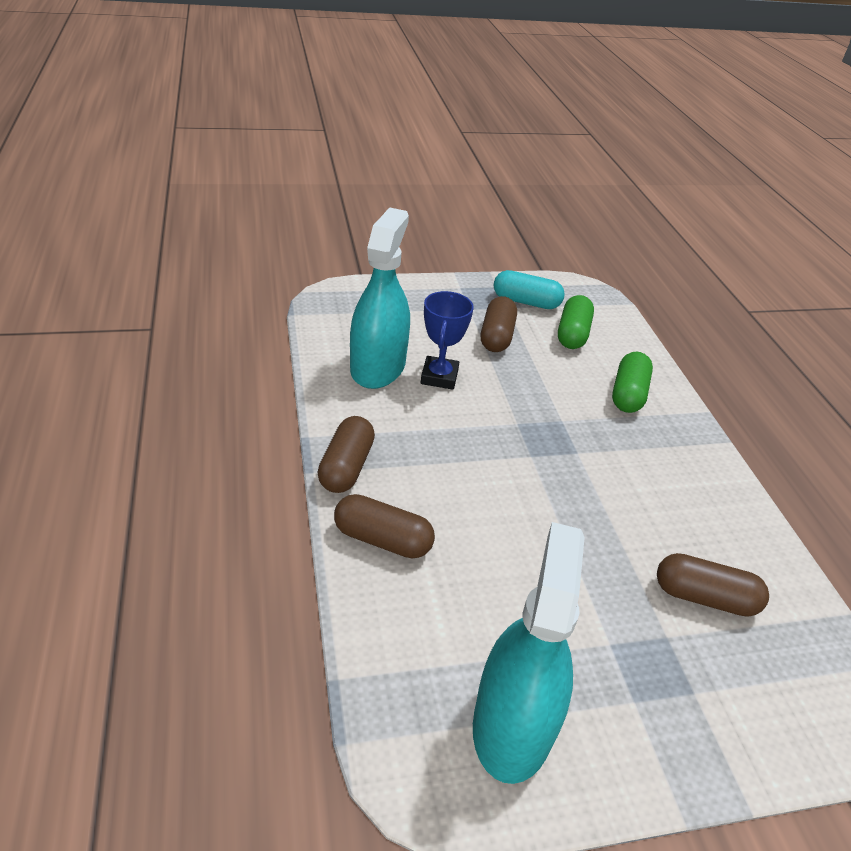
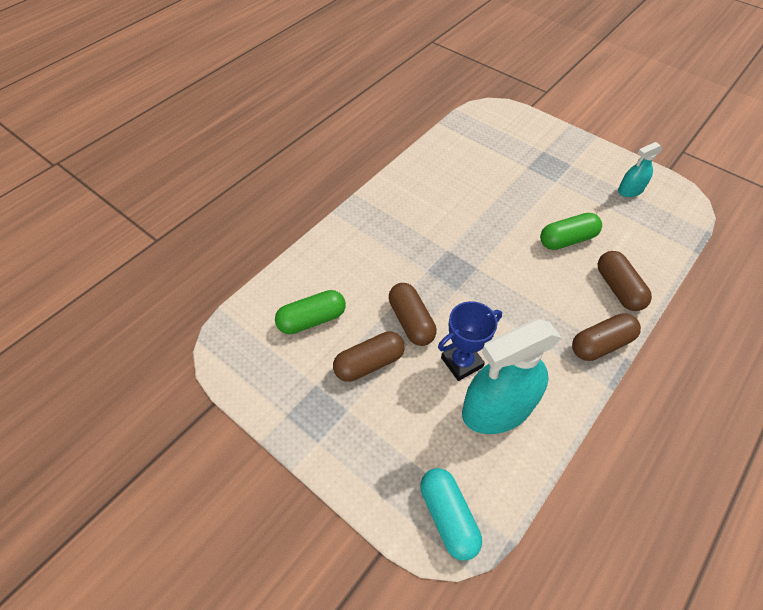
camera: 125 degrees left, 15 degrees up
(512, 725) = (630, 190): turquoise spray bottle -> turquoise spray bottle, size x0.50
(526, 302) = (292, 377): turquoise capsule -> turquoise capsule (448, 516)
(628, 394) = (358, 254): green capsule -> green capsule (567, 240)
(704, 597) = (489, 164): brown capsule -> brown capsule (411, 321)

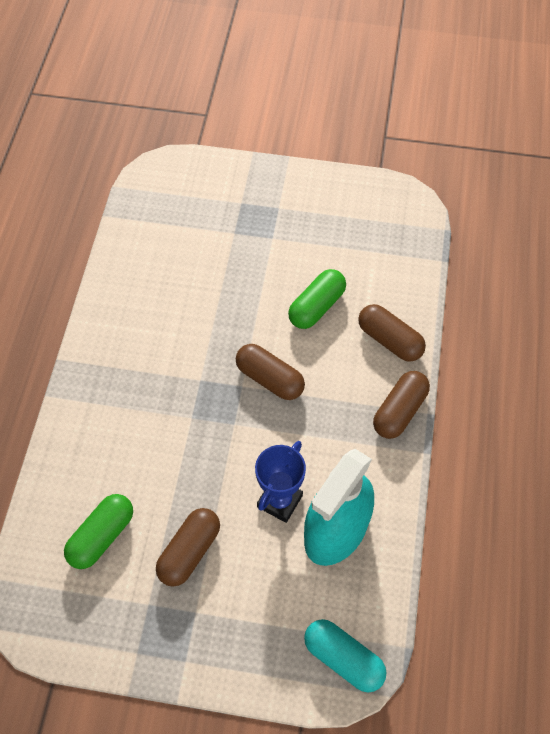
camera: 30 degrees left, 5 degrees up
(411, 321) = (206, 483): brown capsule -> brown capsule (269, 379)
(630, 190) = (353, 214): turquoise spray bottle -> none

